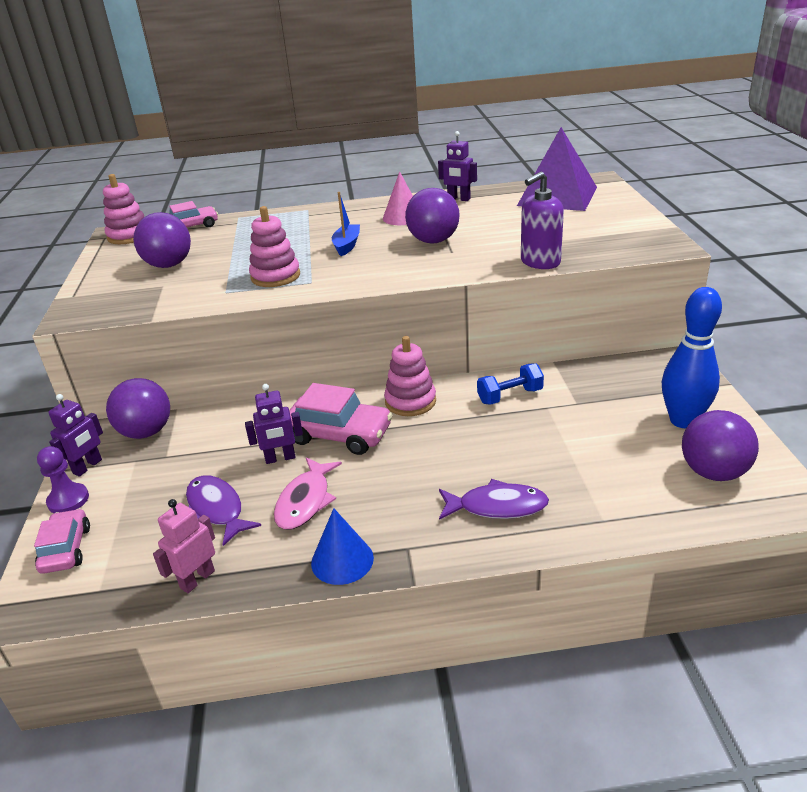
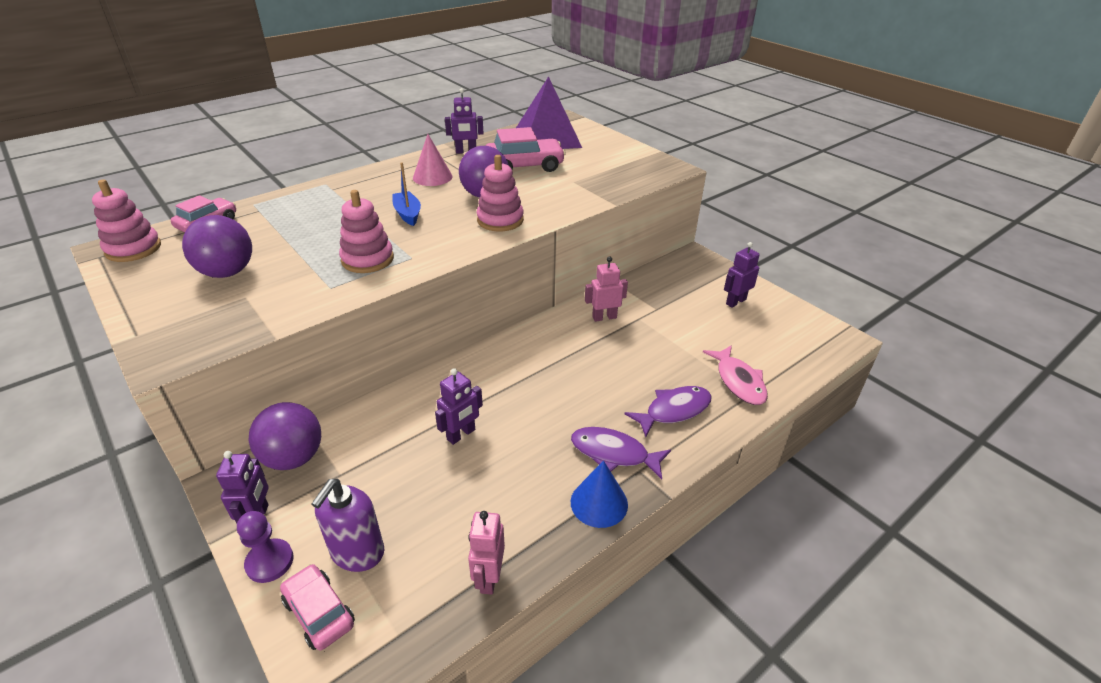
camera: 35 degrees left, 5 degrees up
(216, 509) = (445, 505): purple fish -> purple fish (613, 453)
(305, 501) = (521, 465): pink fish -> pink fish (739, 381)
(339, 434) = (495, 394): pink car -> pink car (524, 166)
(410, 401) = (530, 345): pink stacking toy -> pink stacking toy (500, 220)
(510, 396) = (604, 317): blue dumbbell -> pink robot
(540, 262) = (594, 198): purple soap dispenser -> purple soap dispenser (357, 552)
(683, 420) = (735, 301): blue bowling pin -> purple robot
(713, 472) = (784, 334): purple ball -> none

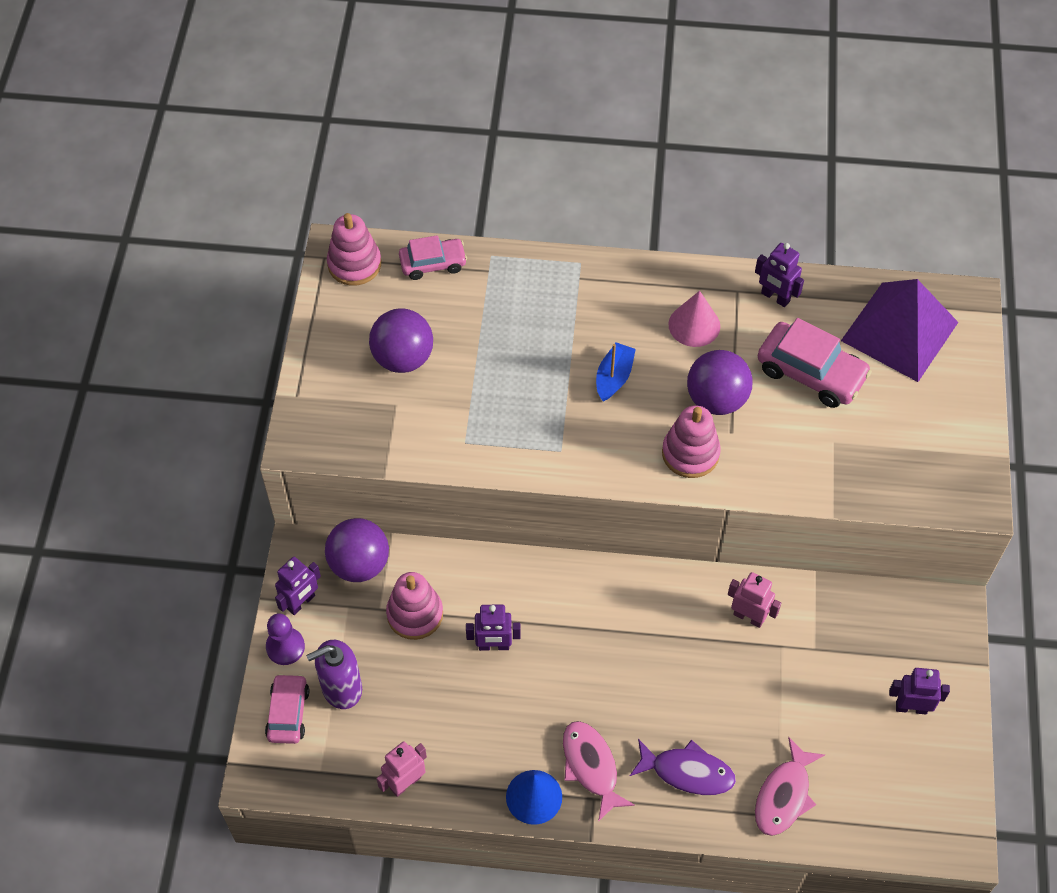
camera: 45 degrees right, 20 degrees up
(367, 259) = (523, 425): pink stacking toy -> pink stacking toy (415, 614)
(613, 453) = (591, 766): purple fish -> pink fish

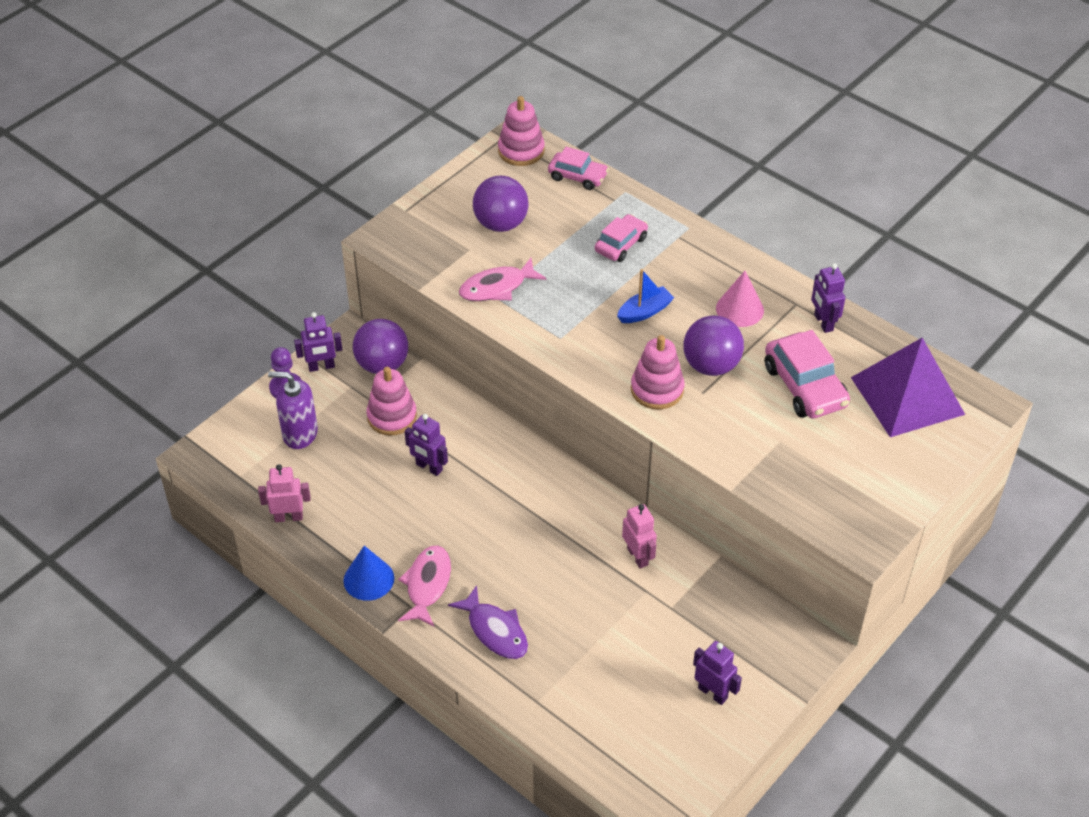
camera: 35 degrees right, 10 degrees down
(288, 713) = (251, 429): pink car -> pink car (621, 244)
(784, 795) = (554, 691): pink fish -> pink fish (497, 287)

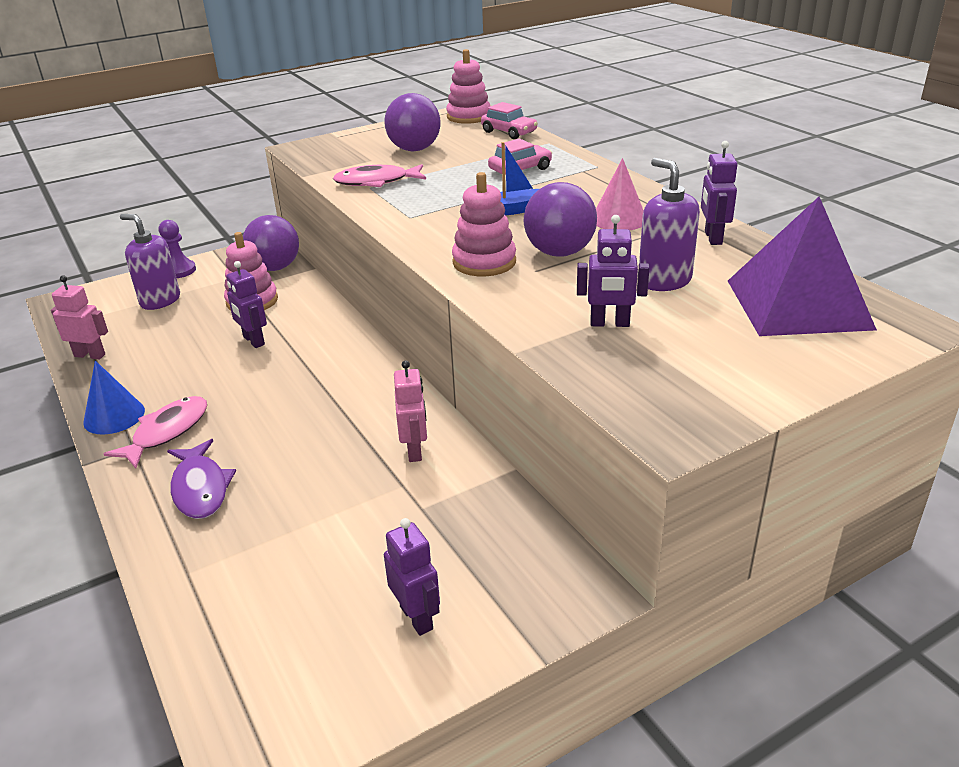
camera: 20 degrees right, 15 degrees down
(321, 367) = (222, 262): purple robot -> purple robot (609, 323)
(804, 386) = (664, 280): pink car -> purple soap dispenser

